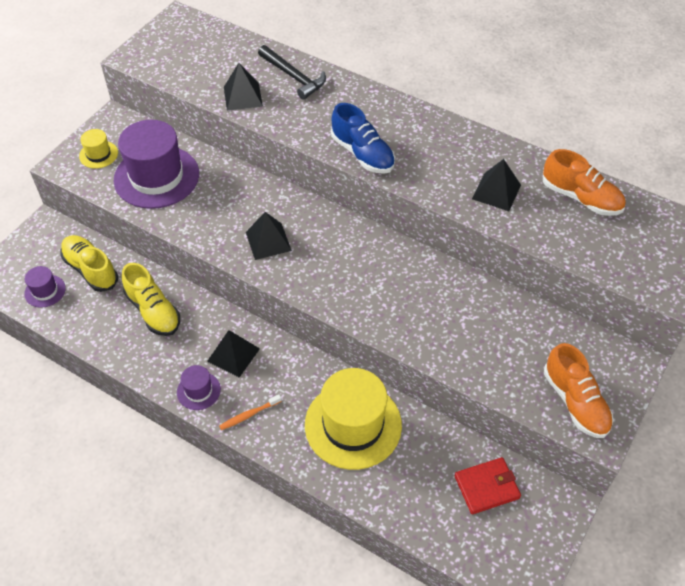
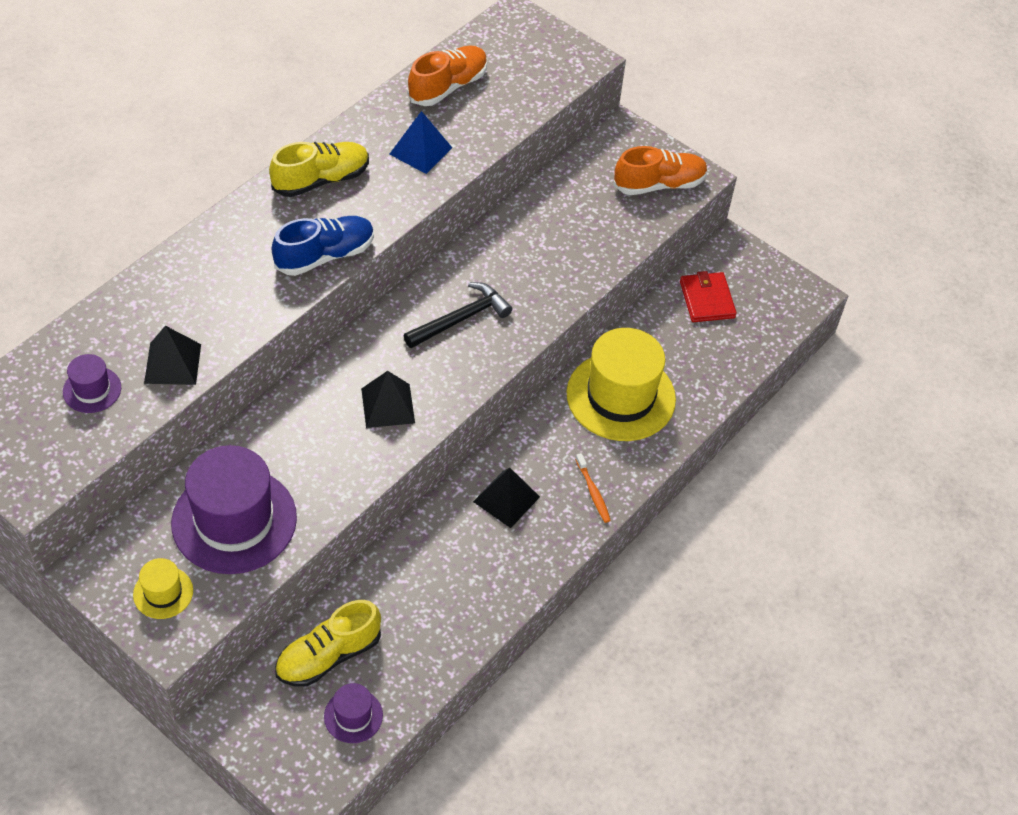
camera: 85 degrees left, 0 degrees up
(153, 311) = (419, 581): yellow shoe -> yellow shoe (321, 180)
(198, 390) = (551, 540): purple hat -> purple hat (92, 390)
(293, 77) = (153, 303): black hammer -> black hammer (461, 319)
(496, 191) = (420, 150): black pyramid -> blue pyramid

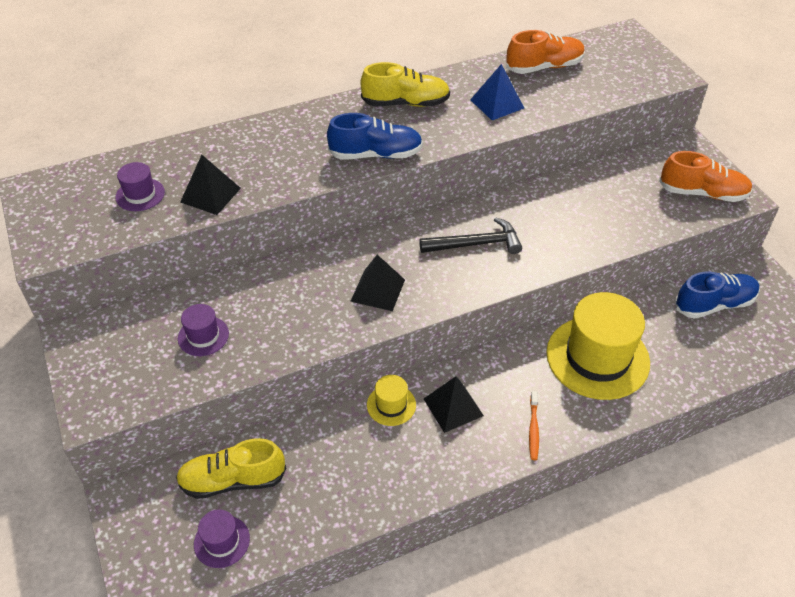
camera: 30 degrees right, 5 degrees down
(163, 592) = (114, 371): yellow hat -> yellow hat (391, 405)
(234, 520) = (203, 336): purple hat -> purple hat, size x0.46
(707, 300) = (714, 304): red wallet -> blue shoe

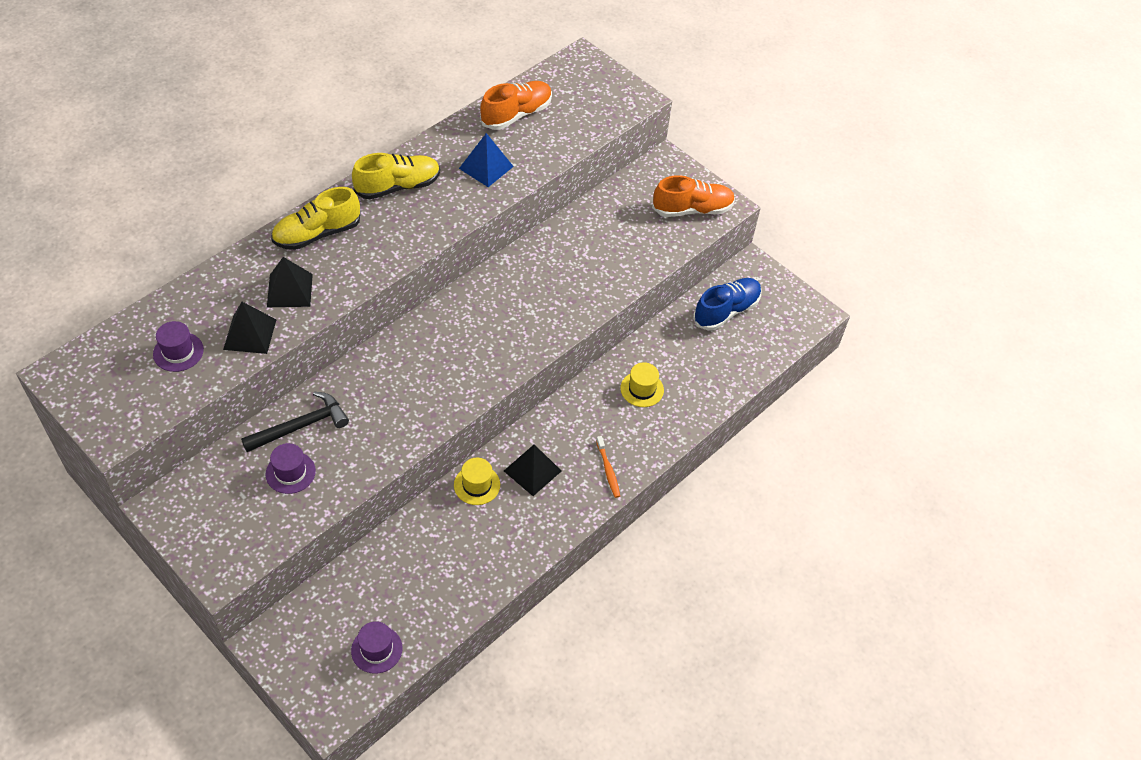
camera: 25 degrees left, 5 degrees up
(233, 480) = (362, 595): yellow shoe -> yellow shoe (317, 234)
(376, 154) = (392, 251): blue shoe -> none
(378, 290) = (435, 383): black pyramid -> black pyramid (290, 290)
(476, 244) = (507, 313): black hammer -> black hammer (301, 426)
(597, 357) = (642, 389): yellow hat -> yellow hat, size x0.46

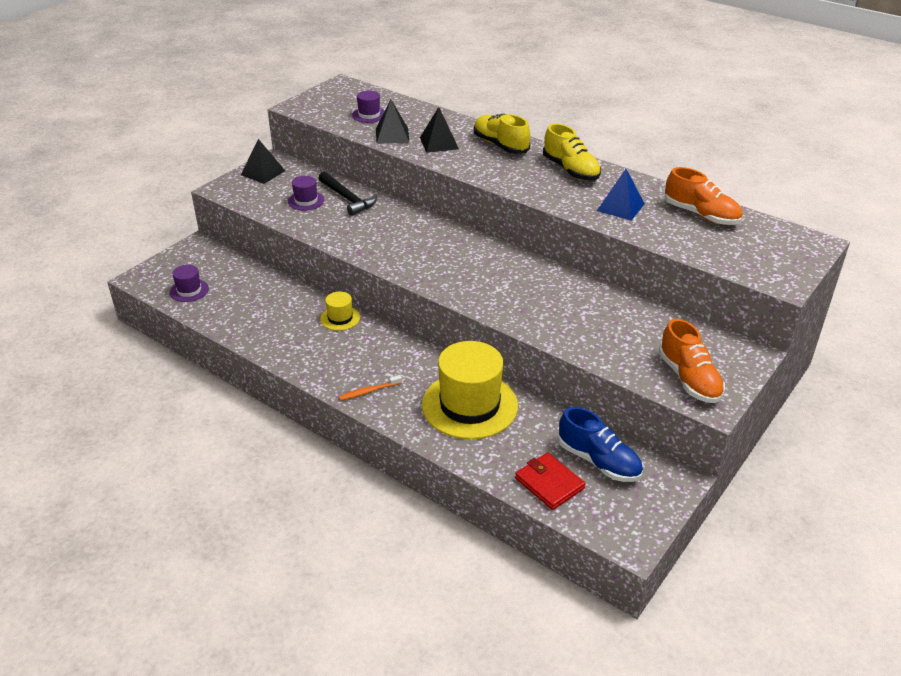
camera: 85 degrees right, 15 degrees down
(532, 470) = (360, 346): black pyramid -> black pyramid (263, 173)
(642, 389) = (469, 405): yellow hat -> yellow hat, size x2.16
(748, 351) = (549, 483): none -> red wallet

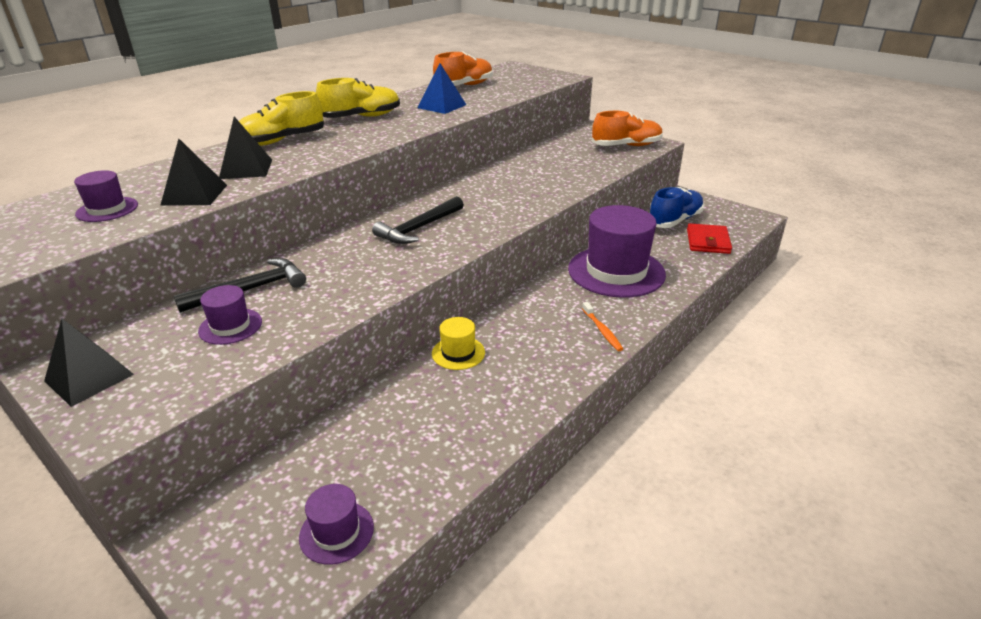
camera: 85 degrees left, 5 degrees down
(442, 252) = (418, 228): none -> black hammer
(469, 405) = (616, 271): yellow hat -> purple hat
(549, 483) = (708, 241): red wallet -> red wallet turned 45 degrees counterclockwise

